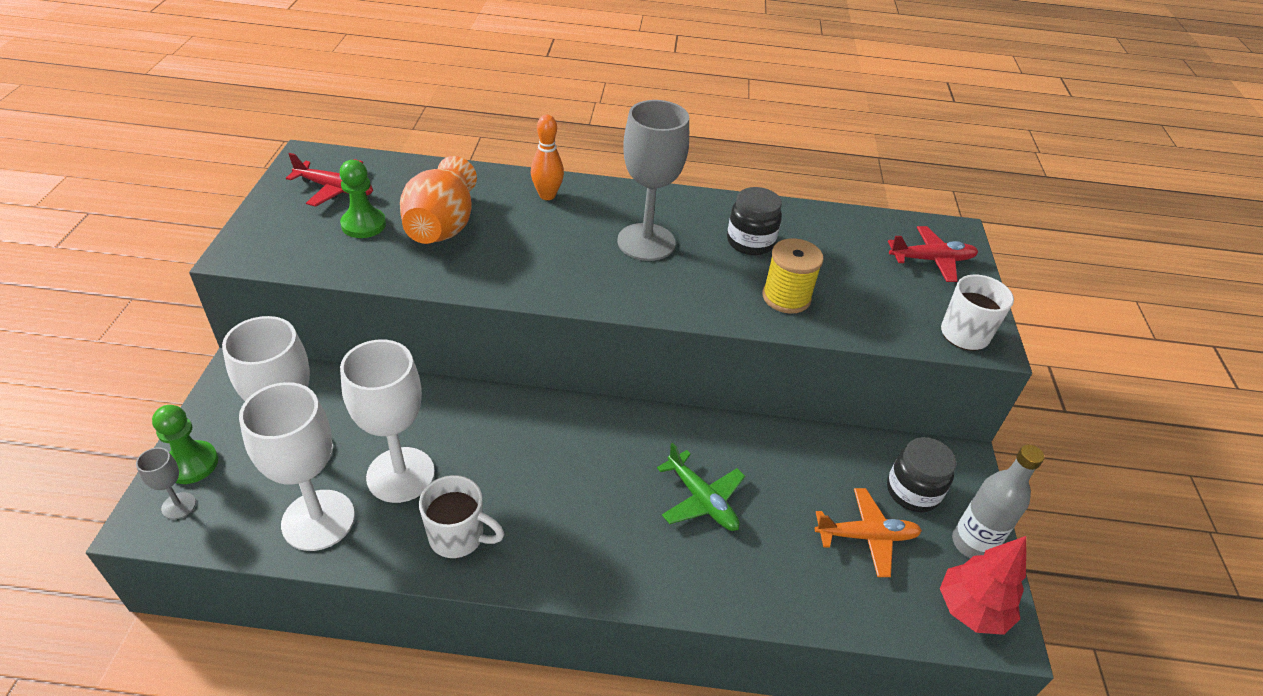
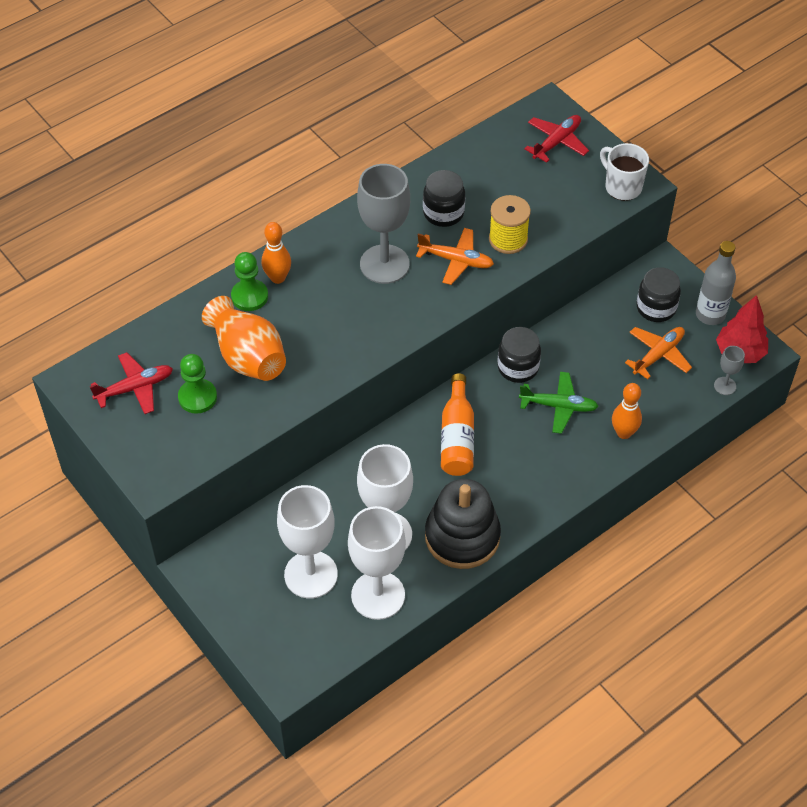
camera: 40 degrees left, 10 degrees up
(178, 506) = (291, 658): grey goblet -> grey goblet (725, 386)
(192, 464) = (261, 634): green pawn -> green pawn (249, 296)
(458, 537) = (462, 536): white mug -> black stacking toy
(572, 448) = (457, 437): none -> orange bottle
(703, 436) = (518, 367): none -> black jar
(714, 280) = (456, 260): none -> orange plane
(740, 581) = (623, 433): none -> orange bowling pin

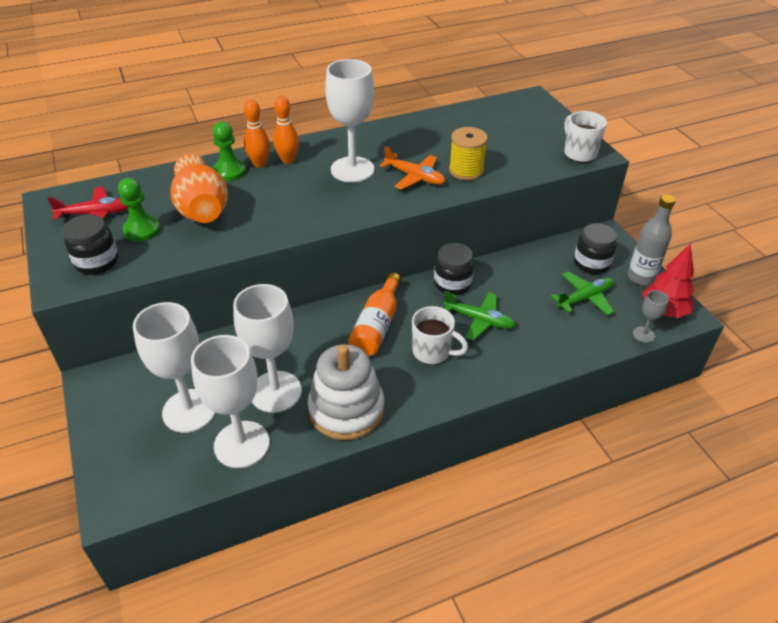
camera: 15 degrees right, 10 degrees down
(384, 264) = (352, 169): grey goblet -> white goblet
(443, 213) = (418, 146): black jar -> black jar (97, 262)
(462, 536) = (346, 409): black stacking toy -> white stacking toy
(524, 454) = (432, 352): none -> white mug
(557, 142) = (531, 118): red plane -> none
(623, 433) = (534, 353): orange bowling pin -> orange bowling pin (288, 160)
(658, 355) = (584, 298): orange plane -> green plane

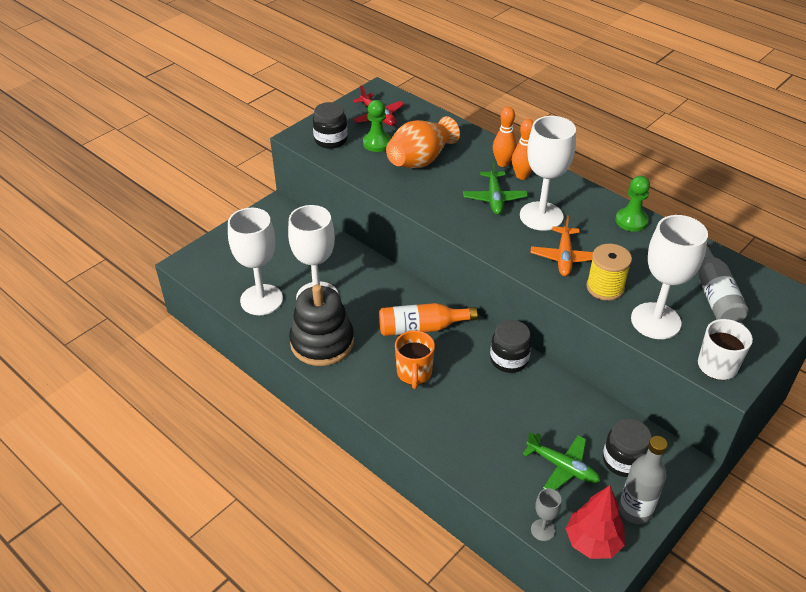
camera: 65 degrees right, 0 degrees up
(189, 411) = (276, 262): white goblet -> white goblet (655, 321)
(229, 171) = (479, 152): green pawn -> green pawn (631, 221)
(346, 409) = (322, 342): white stacking toy -> black stacking toy
(432, 352) = (414, 373): white mug -> orange mug
(479, 320) = (474, 393): green plane -> green plane (494, 198)
(507, 126) = (714, 295): none -> grey bottle

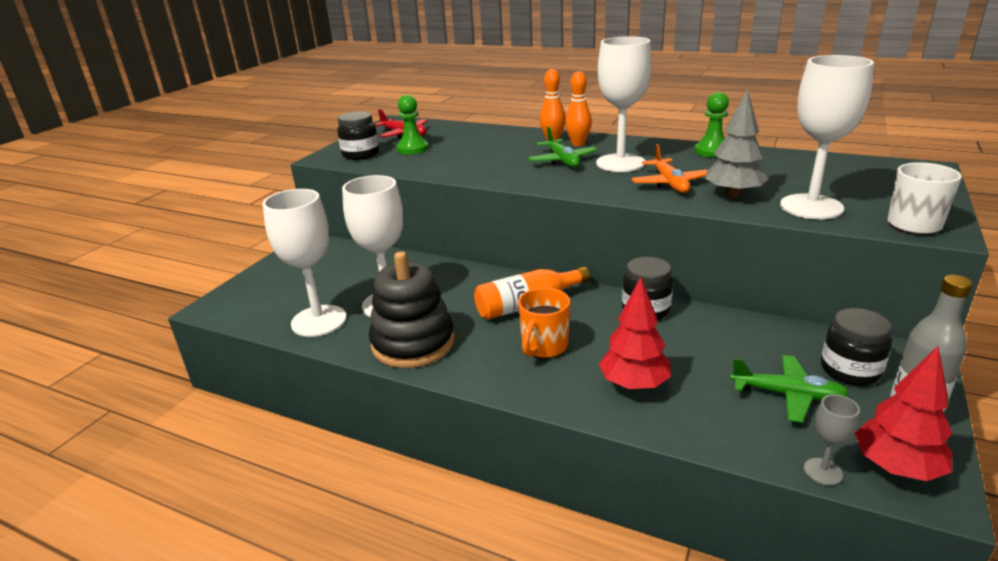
camera: 15 degrees left, 15 degrees down
(414, 373) = (544, 347): orange mug -> orange mug turned 45 degrees clockwise
(421, 160) = (466, 151): orange vase -> none
(460, 426) = (634, 384): none -> red tree
(605, 287) = (733, 195): yellow spool -> grey tree
(714, 295) = (846, 179): grey bottle -> none

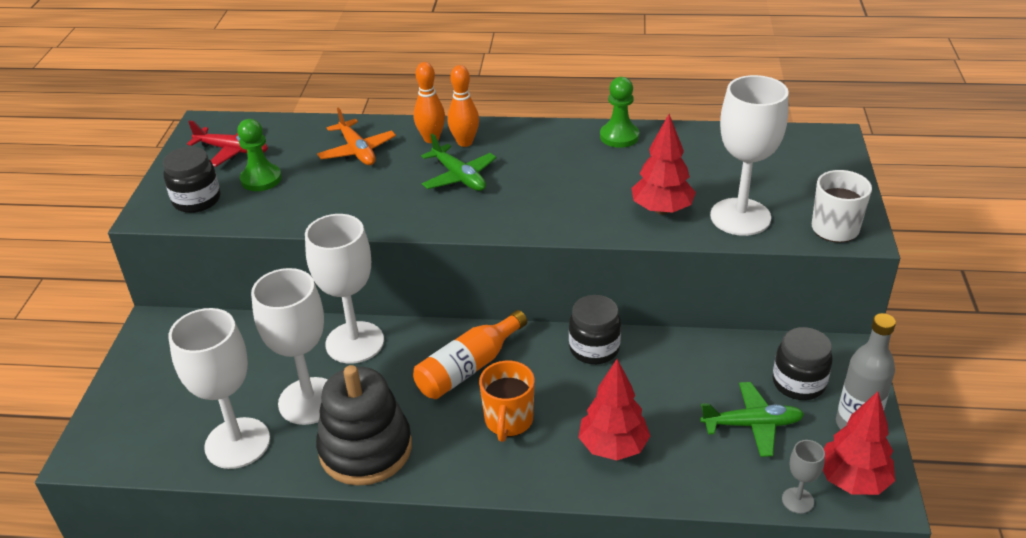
camera: 20 degrees left, 10 degrees up
(620, 163) = (527, 172): white goblet -> white goblet (355, 342)
(670, 183) = (592, 201): orange plane -> orange plane (357, 151)
(733, 195) = (662, 210): grey tree -> red tree

